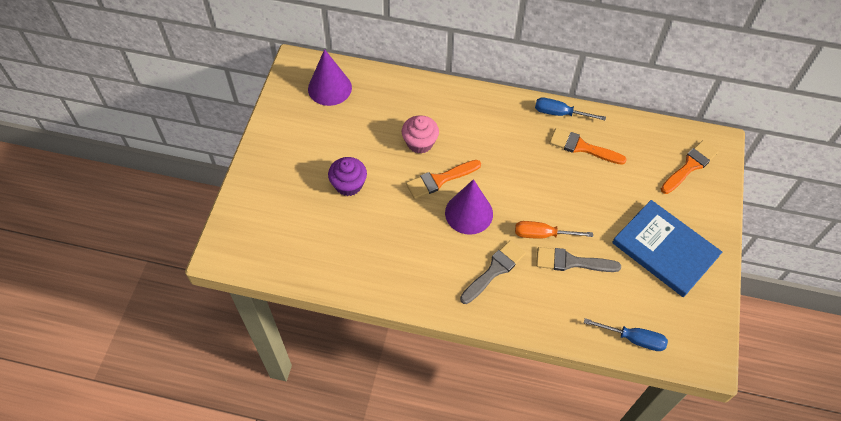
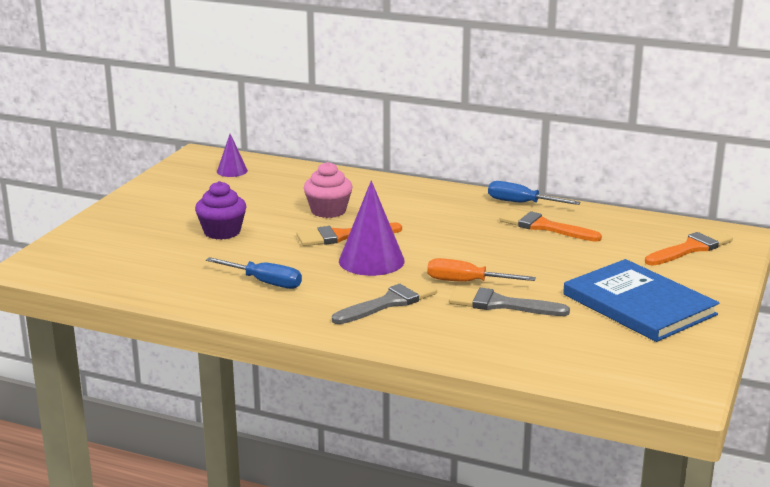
camera: 10 degrees right, 35 degrees down
(329, 88) = (232, 171): purple cone -> purple cone, size x0.55
(633, 339) = (571, 368): blue screwdriver -> blue screwdriver (264, 282)

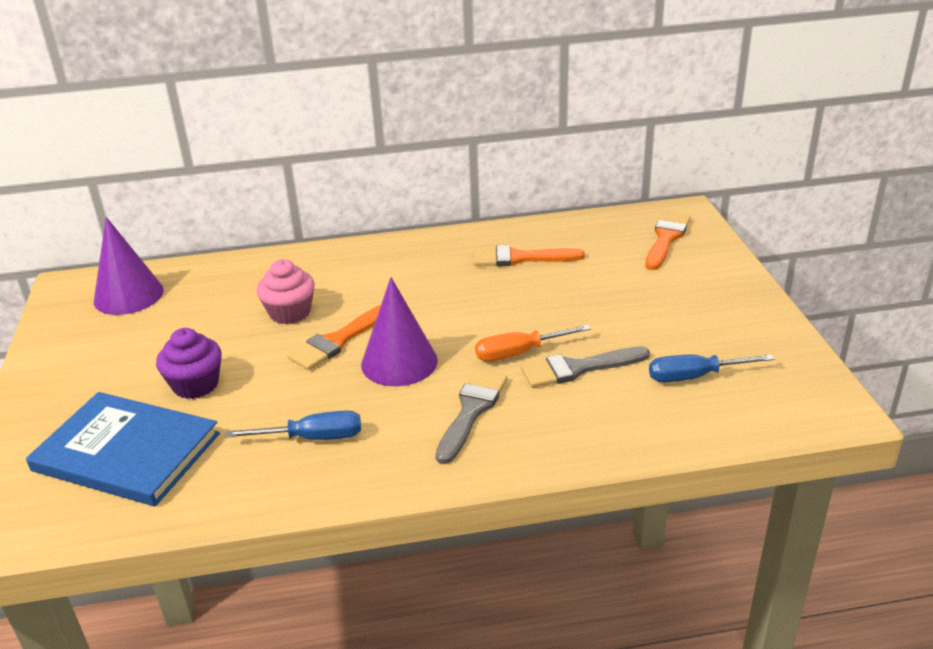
camera: 30 degrees left, 10 degrees up
(232, 171) = (128, 295): purple cone -> purple cone, size x1.82
(521, 203) = (472, 237): blue screwdriver -> blue screwdriver (695, 376)
(639, 304) = (693, 319): blue book -> blue book (127, 452)

